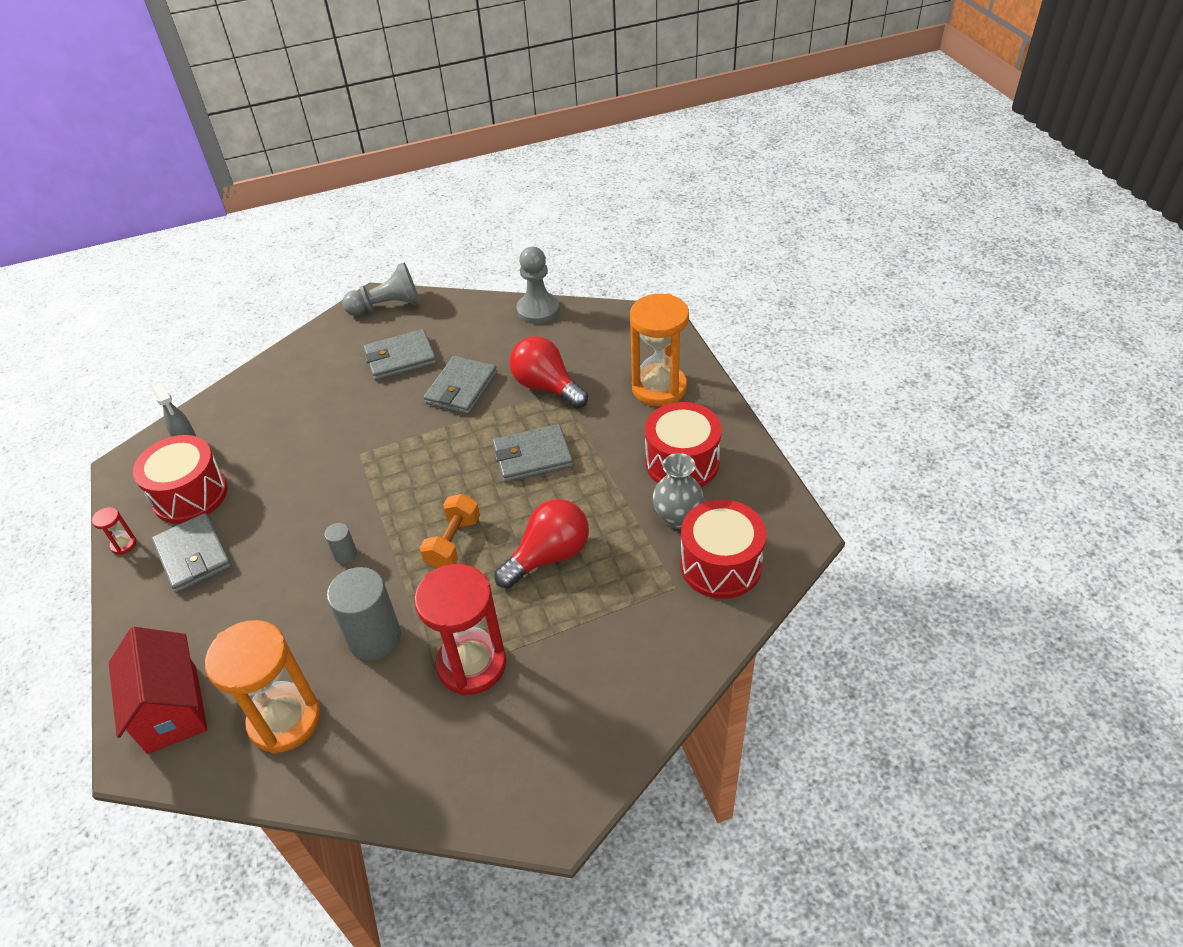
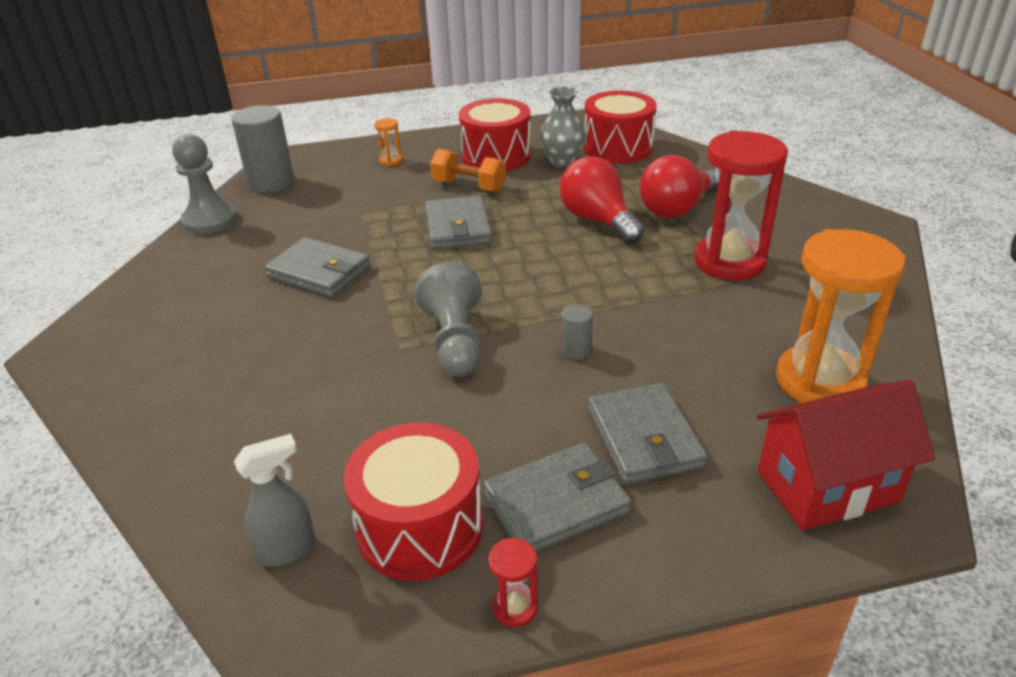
camera: 85 degrees left, 10 degrees down
(374, 638) = (700, 322): grey cylinder -> grey cylinder (271, 183)
(387, 306) = (91, 337): grey pawn -> grey pawn (455, 341)
(400, 358) = (224, 321): grey wallet -> grey wallet (644, 437)
(453, 543) = (571, 274): orange dumbbell -> orange dumbbell (469, 186)
(546, 387) = (351, 218): red light bulb -> red light bulb (677, 209)
(659, 388) = (390, 161): orange hourglass -> orange hourglass, size x0.41

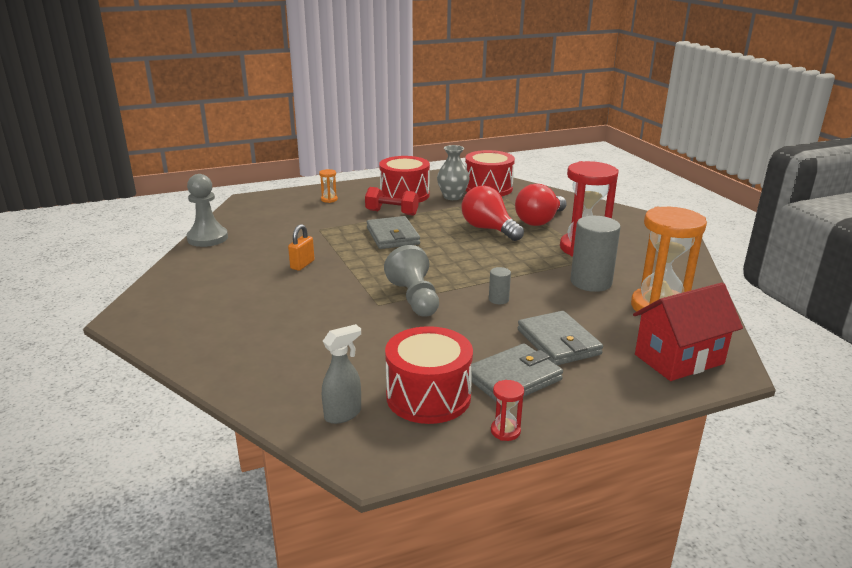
camera: 10 degrees left, 10 degrees down
(271, 183) = (245, 214): grey cylinder -> grey cylinder (591, 282)
(319, 272) = (302, 265): grey wallet -> orange padlock
(469, 186) = (392, 213): orange dumbbell -> red dumbbell

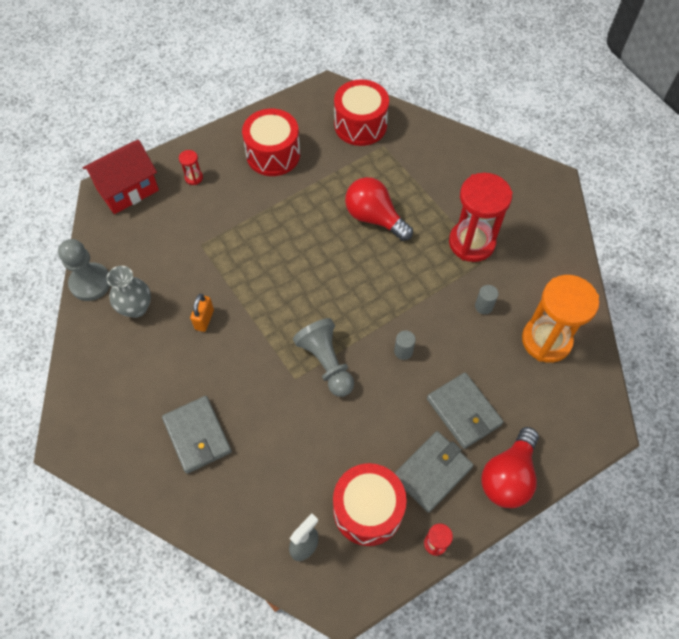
camera: 10 degrees left, 35 degrees up
(329, 199) = (194, 178): orange hourglass -> red hourglass
(392, 213) = (268, 197): red dumbbell -> none
(392, 236) = (280, 247): grey wallet -> grey wallet (197, 435)
(452, 197) = (325, 151): grey vase -> grey vase (136, 308)
(539, 221) = (423, 192): red light bulb -> red light bulb (508, 476)
(591, 282) = (483, 306): grey cylinder -> grey cylinder, size x0.47
(679, 359) = (564, 419): red house -> red house (128, 190)

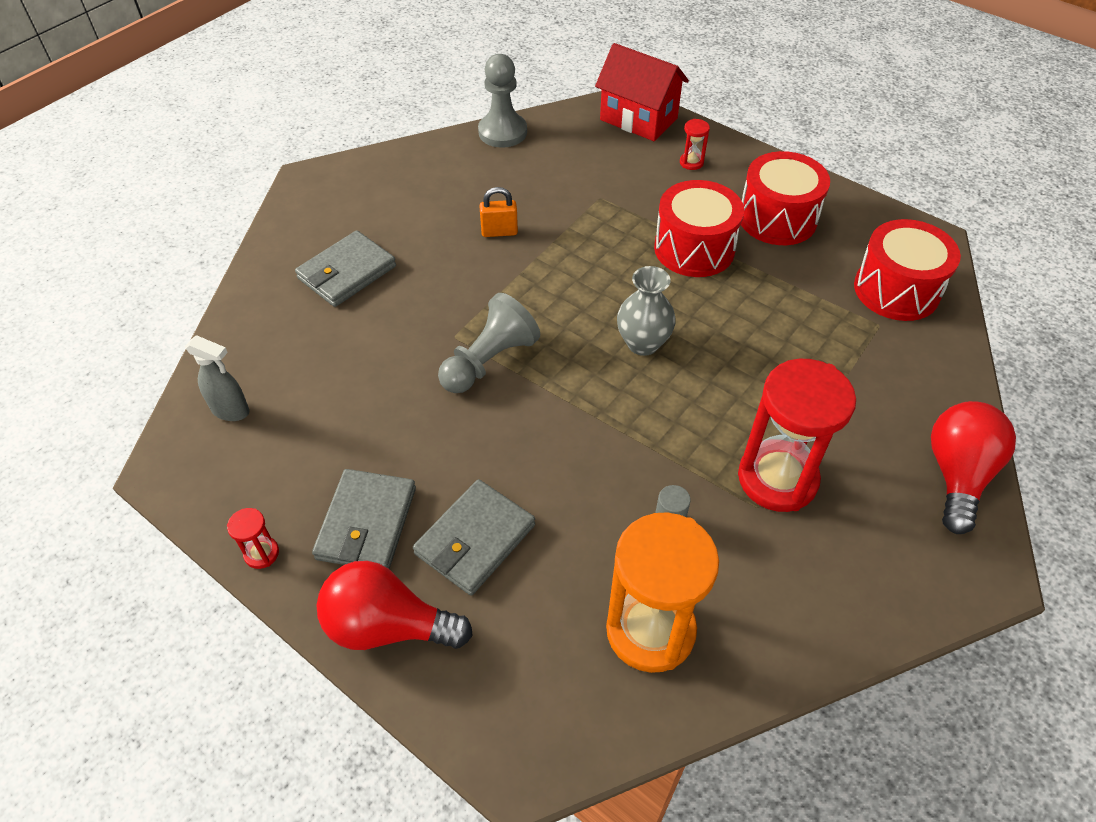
camera: 70 degrees right, 10 degrees down
(136, 308) = (488, 174): grey vase -> grey vase (643, 343)
(368, 510) = (293, 462): red drum -> red drum (694, 249)
(374, 218) = (746, 349): red light bulb -> red light bulb (957, 475)
(403, 351) = (543, 440): grey cylinder -> none
(432, 472) = (366, 523): grey wallet -> grey wallet turned 75 degrees clockwise

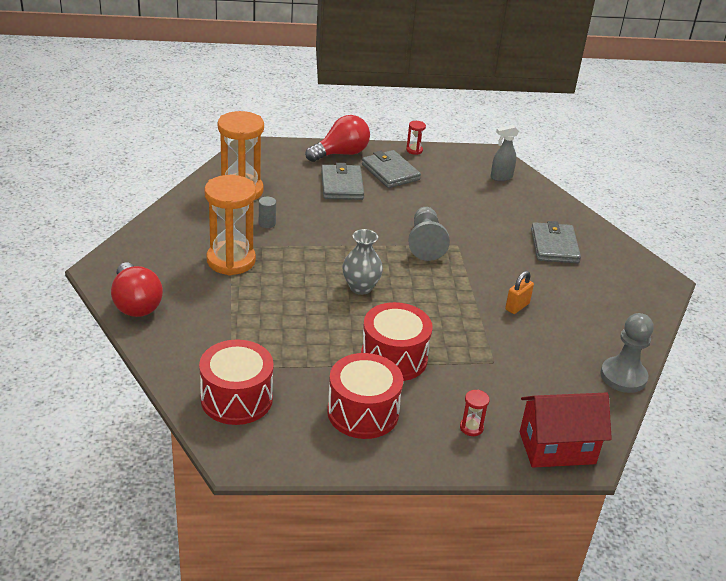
camera: 135 degrees right, 15 degrees down
(777, 479) = (231, 260): red hourglass -> orange hourglass

